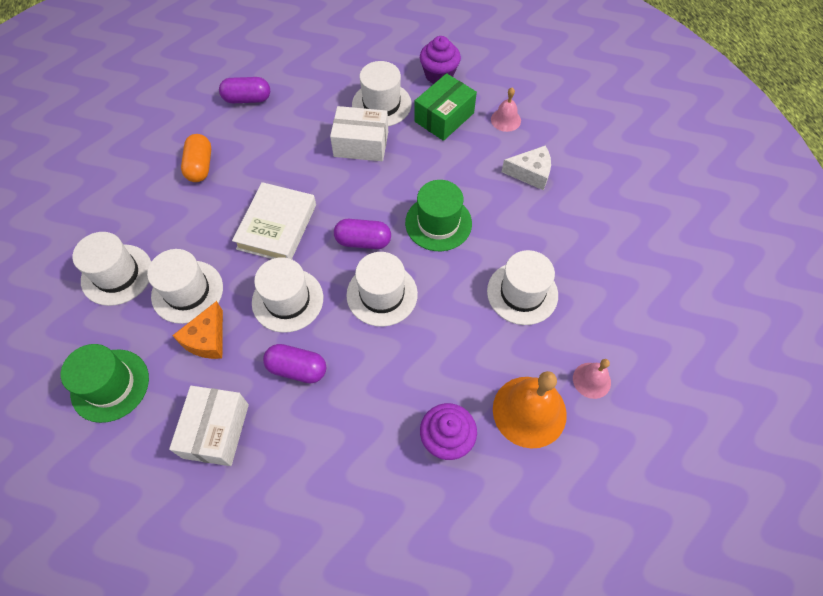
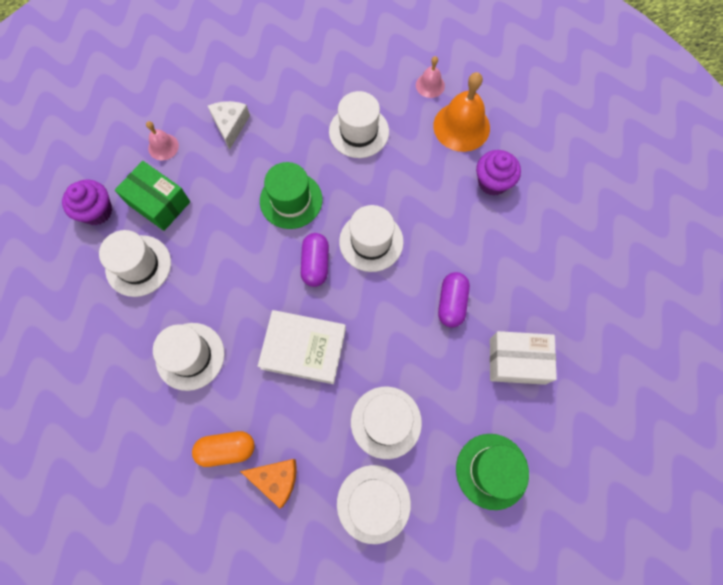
camera: 95 degrees left, 10 degrees up
(207, 339) = (434, 390): orange cheese -> orange cheese (276, 479)
(247, 99) = (124, 416): purple capsule -> none
(287, 300) = (385, 323): white hat -> white hat (190, 356)
(361, 144) = (194, 280): white box -> none

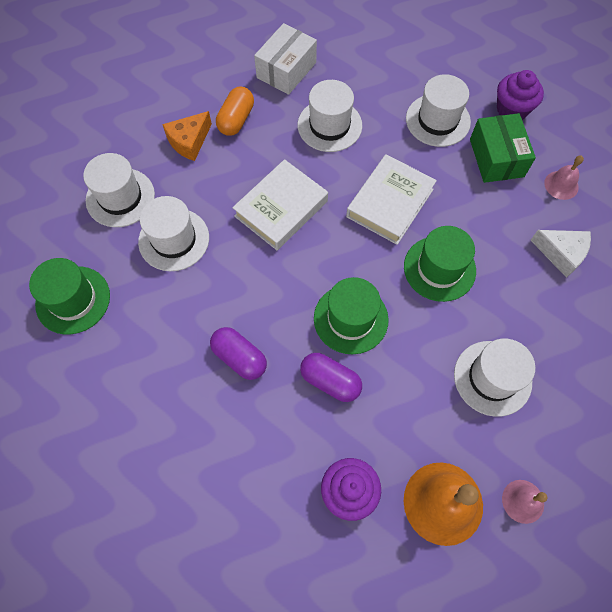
camera: 120 degrees right, 5 degrees down
(158, 203) = (496, 158): green box -> green box turned 75 degrees counterclockwise
(249, 263) = (390, 203): none -> white book
(315, 264) = (356, 257): purple capsule -> purple capsule (330, 381)
(371, 241) = (350, 319): white hat -> green hat
(517, 361) = (144, 384): white box -> white box (286, 70)

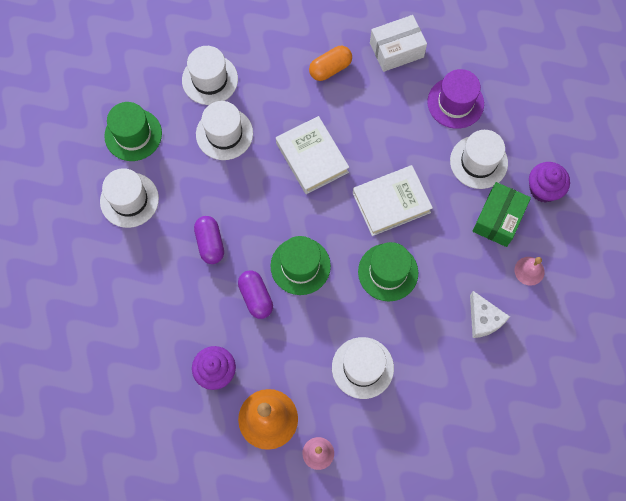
camera: 35 degrees right, 5 degrees up
(189, 141) = (285, 65): orange cheese -> none
(281, 208) = (312, 157): white book -> white book turned 75 degrees clockwise
(329, 125) = (394, 115): white hat -> white hat (129, 200)
(375, 83) = (455, 103): none -> purple hat

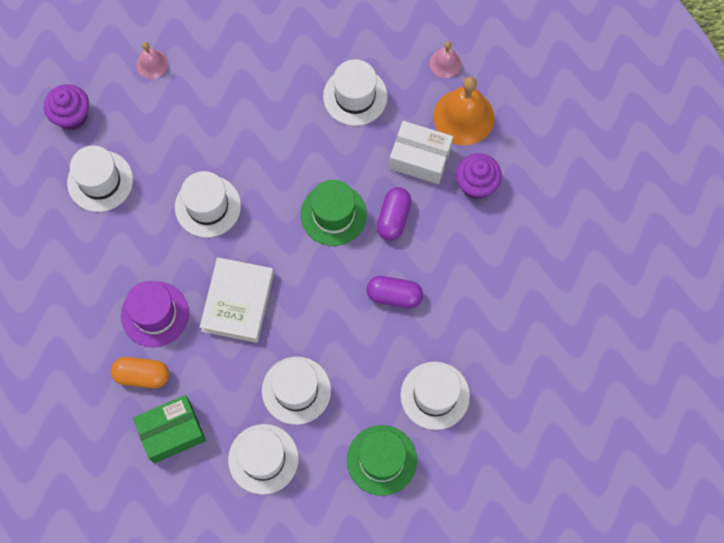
camera: 140 degrees left, 0 degrees up
(210, 243) = (394, 296): purple capsule -> purple capsule turned 75 degrees clockwise
(388, 272) = (265, 152): green hat -> none
(391, 202) = (207, 206): white book -> white hat
(396, 50) = (65, 343): white box -> white box (420, 158)
(455, 103) = (65, 249): purple hat -> purple hat (155, 314)
(483, 319) = (225, 57): white cheese -> none
(498, 219) = (134, 122): green box -> green box (172, 432)

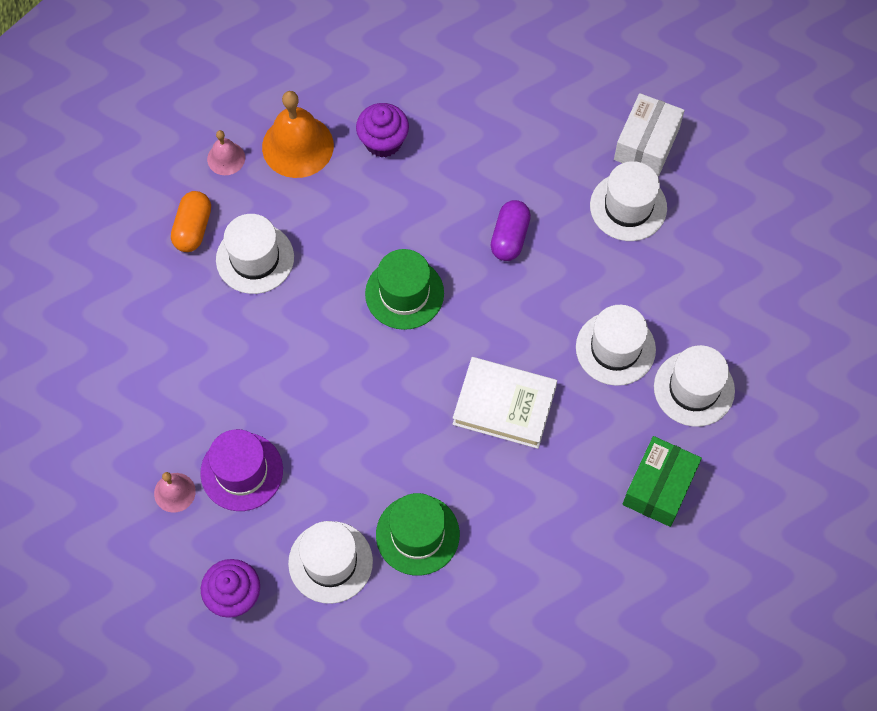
camera: 85 degrees left, 5 degrees down
(142, 375) = (588, 519): orange capsule -> orange capsule (193, 228)
(155, 314) = (512, 501): purple hat -> purple hat (241, 471)
(172, 432) = (659, 487): green box -> green box turned 45 degrees clockwise
(207, 206) = (379, 434): white hat -> none
(381, 460) = (698, 266): green hat -> green hat (417, 534)
(393, 218) = (415, 230): purple capsule -> none
(420, 158) = (344, 196): white box -> white box (646, 144)

